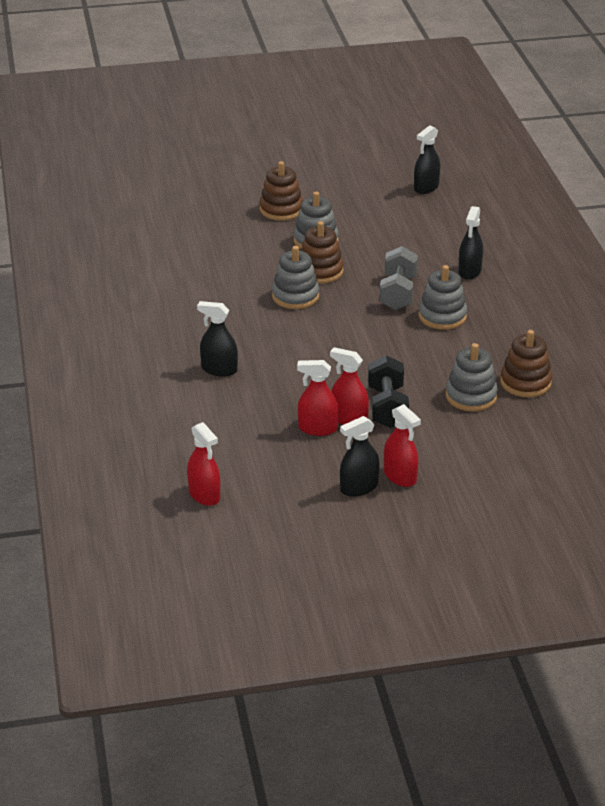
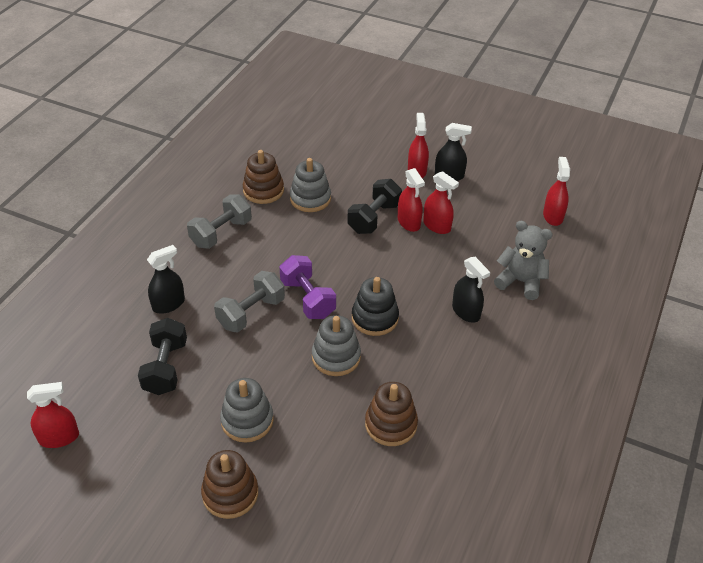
camera: 145 degrees left, 10 degrees up
(189, 415) = (520, 281): none -> grey teddy bear
(293, 332) = (375, 318): none -> black stacking toy
(320, 271) = (285, 376): brown stacking toy -> brown stacking toy (391, 424)
(365, 321) = (308, 299): none -> purple dumbbell
(412, 240) = (165, 367): none -> black dumbbell
(426, 187) = (59, 437): black spray bottle -> red spray bottle
(442, 316) = (246, 271): grey stacking toy -> none
(507, 332) = (221, 233): none -> grey dumbbell

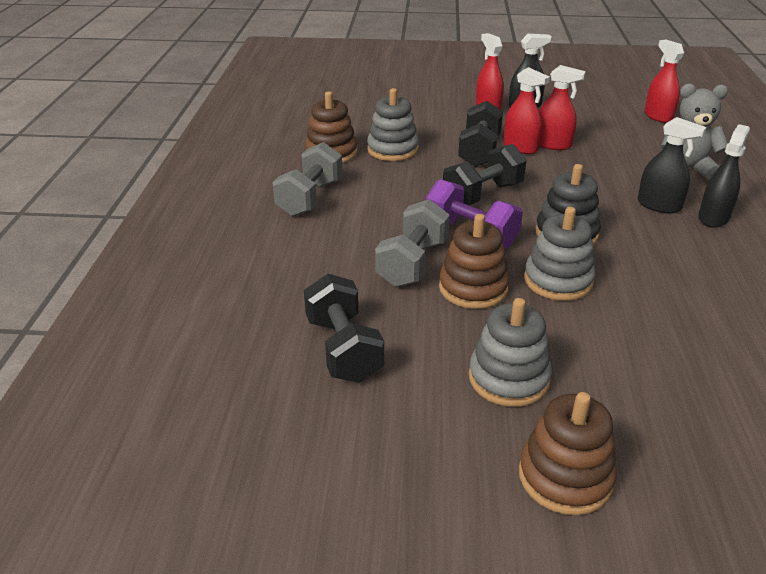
camera: 20 degrees left, 10 degrees down
(59, 437) = (237, 486): red spray bottle -> none
(168, 304) = (294, 280): black spray bottle -> black spray bottle (713, 218)
(343, 264) = (482, 195): none -> black dumbbell
(391, 424) = (691, 330): brown stacking toy -> brown stacking toy (473, 288)

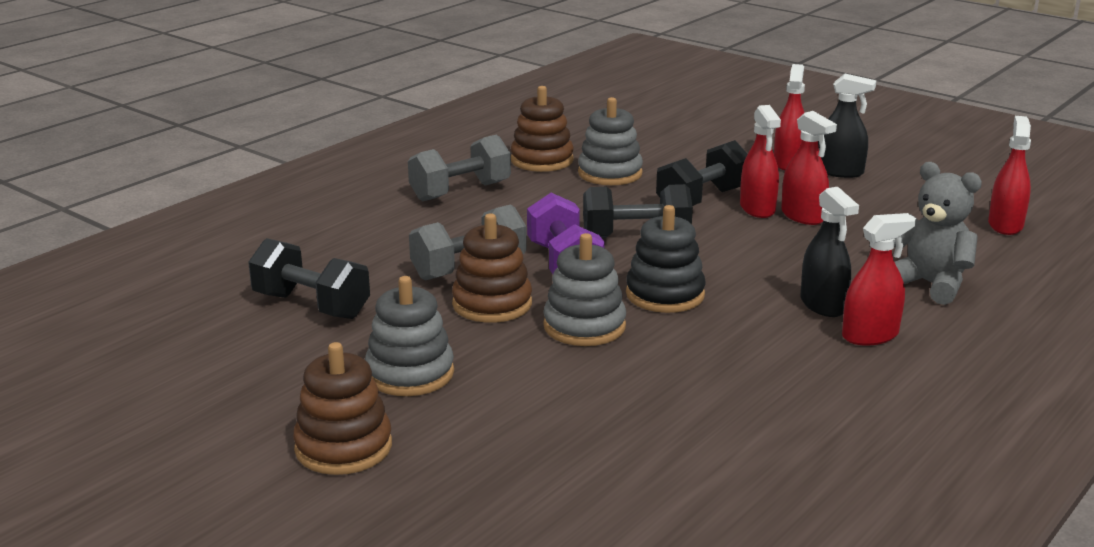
camera: 35 degrees right, 10 degrees down
(343, 349) = (311, 306): black dumbbell -> black dumbbell turned 75 degrees counterclockwise
(713, 218) = (870, 335): black spray bottle -> red spray bottle

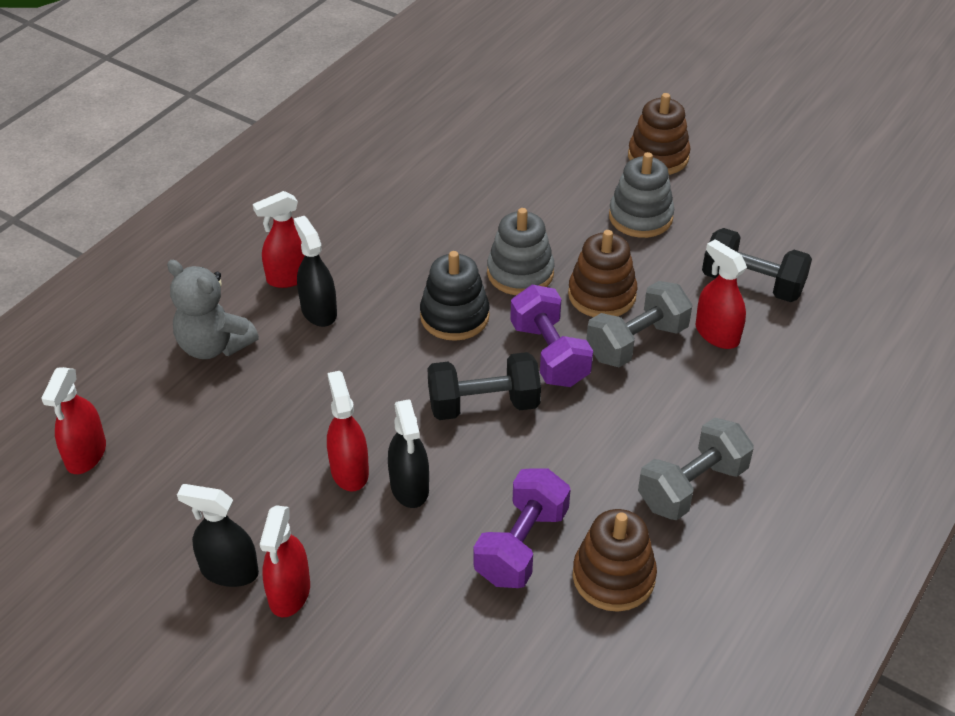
camera: 175 degrees right, 20 degrees up
(610, 173) = (521, 545): grey stacking toy -> purple dumbbell
(702, 199) = (409, 487): black dumbbell -> black spray bottle
(802, 216) = (302, 458): red spray bottle -> red spray bottle (717, 334)

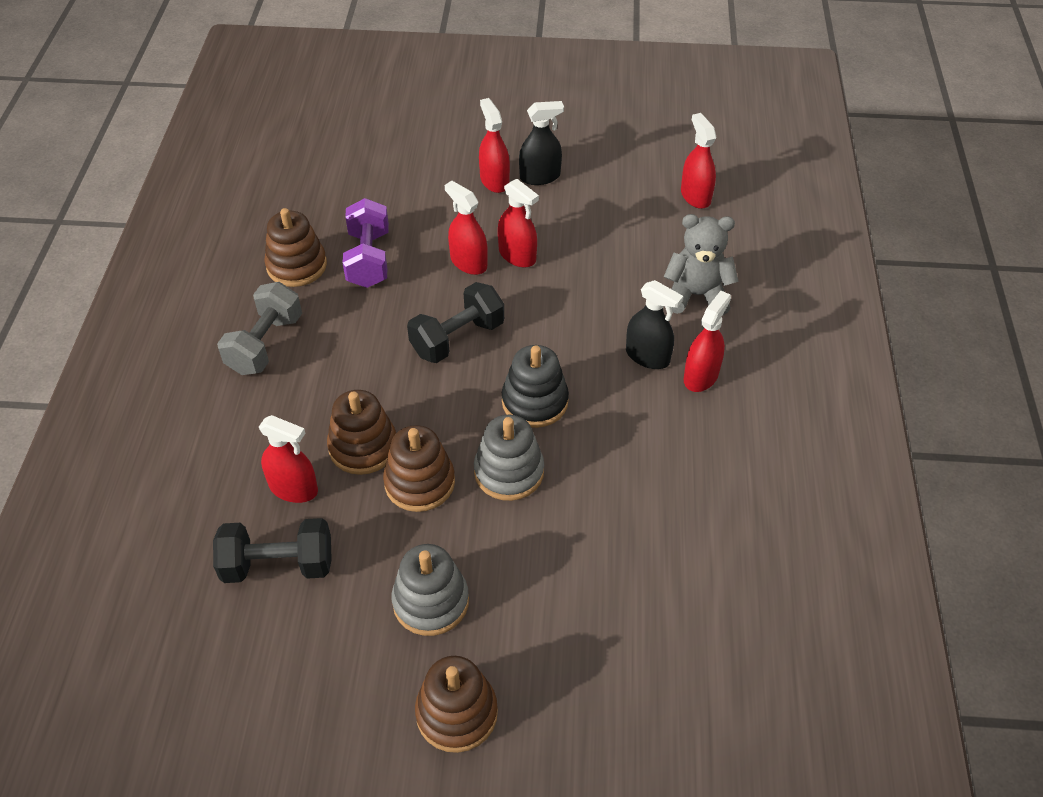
camera: 150 degrees right, 5 degrees up
(409, 487) = (468, 262): black spray bottle -> red spray bottle
(549, 354) = (432, 402): purple dumbbell -> none
(636, 342) = (363, 447): grey dumbbell -> brown stacking toy

